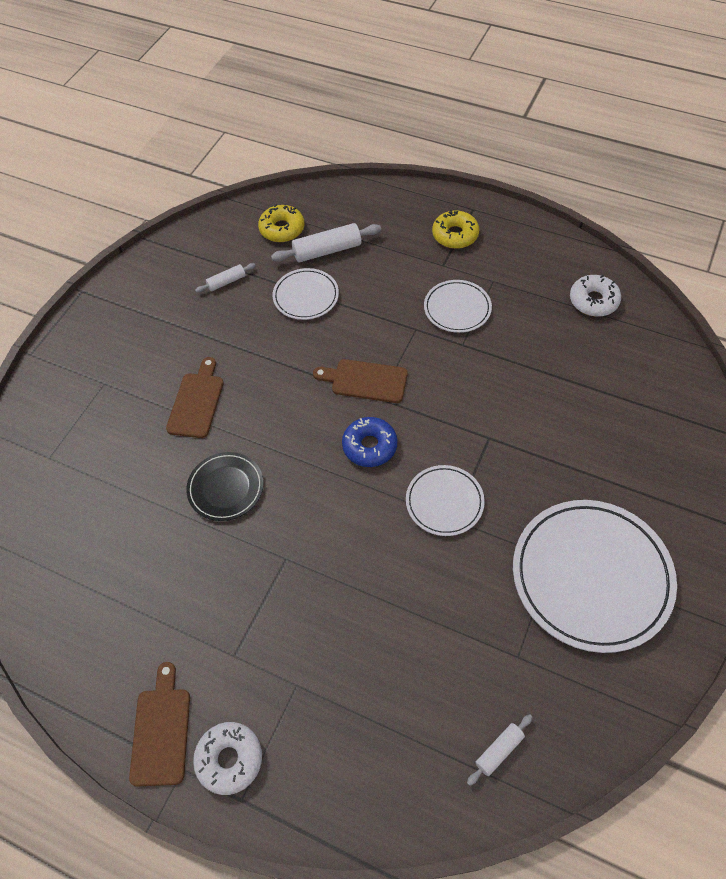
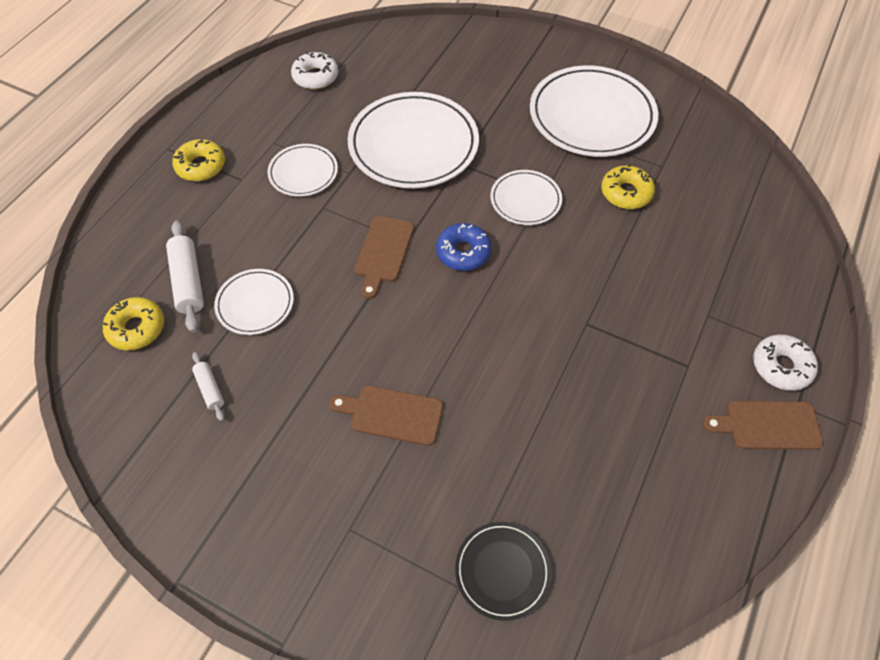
camera: 90 degrees left, 0 degrees up
(226, 488) = (508, 379): black plate -> black plate (502, 571)
(467, 609) = (626, 193): none -> yellow donut
(499, 751) = (736, 184): white rolling pin -> none
(509, 394) = (413, 145): none -> white plate

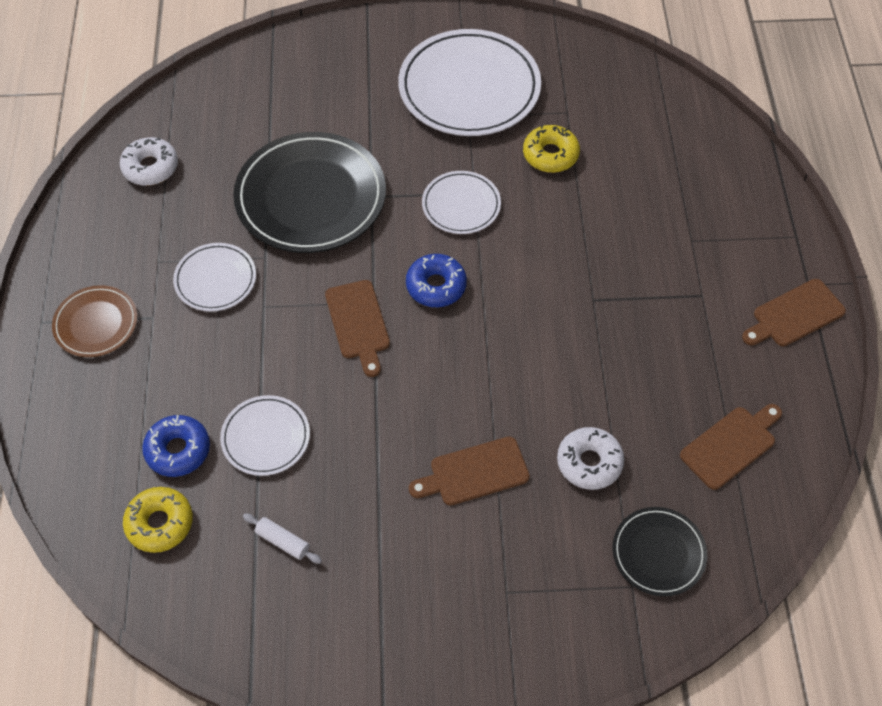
camera: 30 degrees left, 0 degrees up
(188, 281) = (178, 450): white rolling pin -> blue donut
(201, 166) = (96, 324): yellow donut -> brown plate
(413, 145) = (311, 197): white plate -> black plate
(632, 511) = (731, 445): none -> brown cutting board
(781, 366) = (777, 257): white donut -> white donut (589, 462)

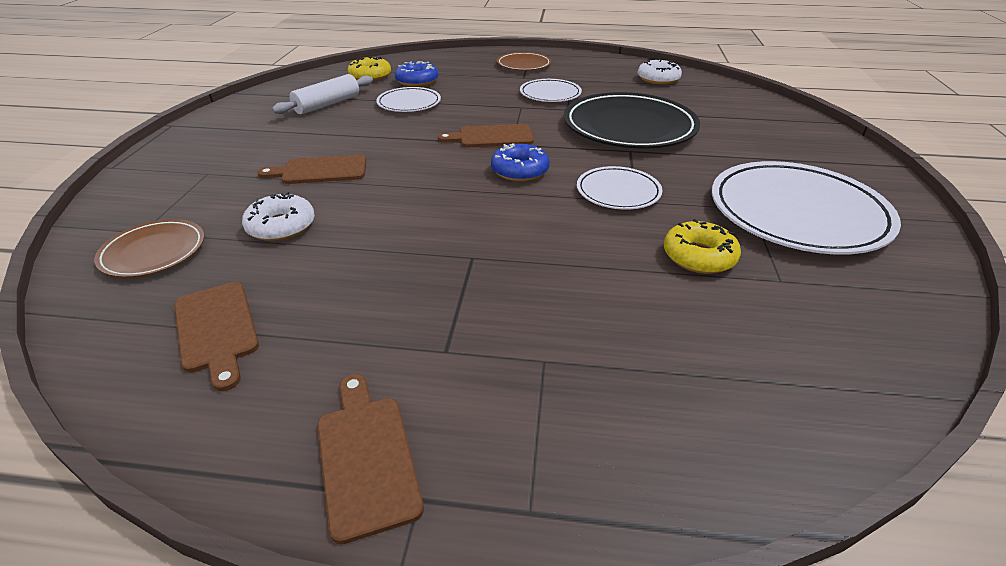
camera: 100 degrees right, 20 degrees down
(283, 541) = (327, 104): white rolling pin -> white rolling pin, size x1.77
(474, 472) = (320, 170): brown cutting board -> brown cutting board turned 90 degrees counterclockwise
(658, 553) = (153, 252): black plate -> brown plate

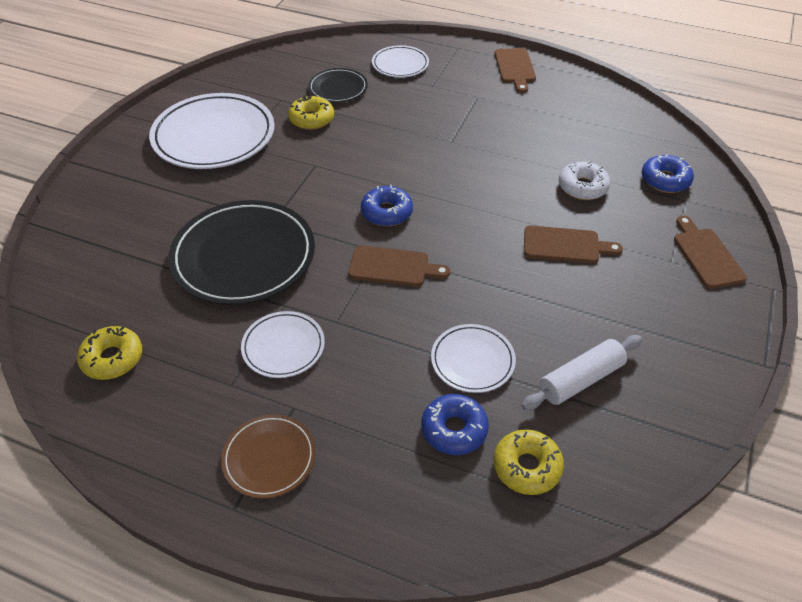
camera: 165 degrees left, 10 degrees up
(153, 252) = (665, 180): brown plate -> blue donut
(216, 329) = (597, 124): brown cutting board -> brown cutting board (706, 255)
(618, 192) = (321, 175): white plate -> white plate (400, 64)
(658, 79) = (112, 358): white donut -> yellow donut
(711, 319) = (338, 88): none -> black plate

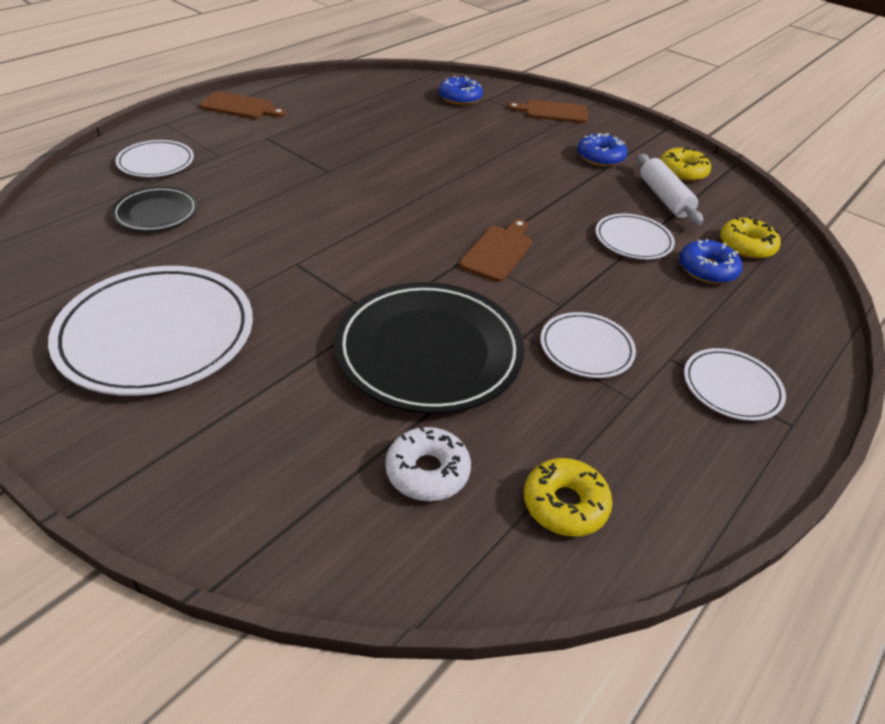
camera: 75 degrees left, 5 degrees down
(269, 458) = (731, 387): brown plate -> white plate
(311, 119) = (201, 246): yellow donut -> yellow donut (682, 172)
(386, 212) = (414, 235): blue donut -> blue donut (600, 157)
(565, 245) = (514, 160): brown cutting board -> none
(582, 187) = (445, 130): white donut -> white donut (427, 471)

